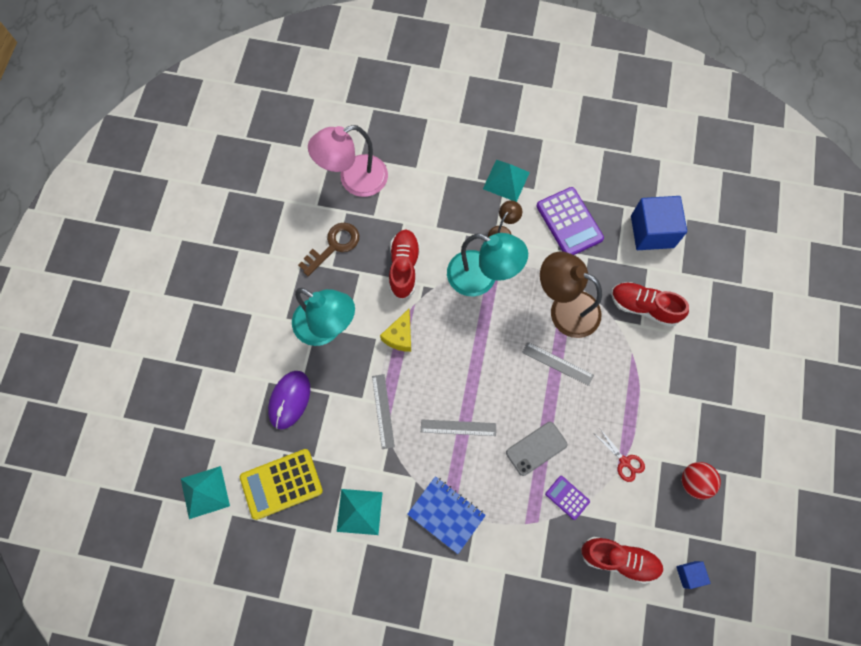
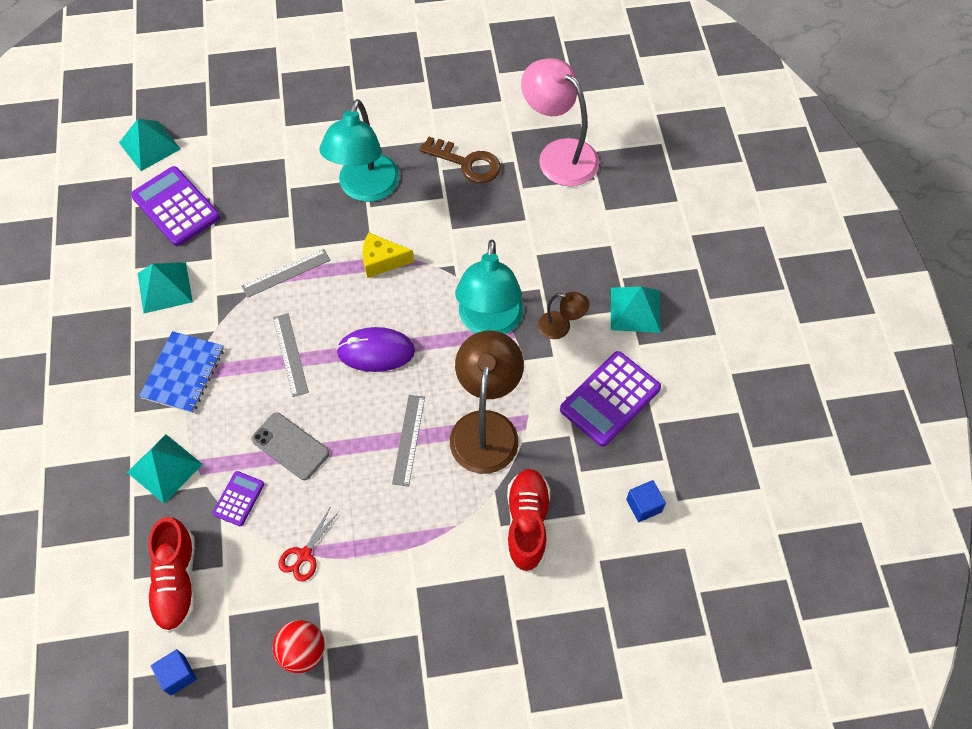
camera: 70 degrees right, 10 degrees down
(281, 484) = (176, 207): yellow calculator -> purple calculator
(289, 400) = (270, 183): purple mouse -> purple mouse (376, 351)
(404, 267) = (469, 238): red shoe -> none
(524, 548) = (165, 468): none -> turquoise pyramid
(652, 231) = (643, 505): blue cube -> blue cube, size x0.48

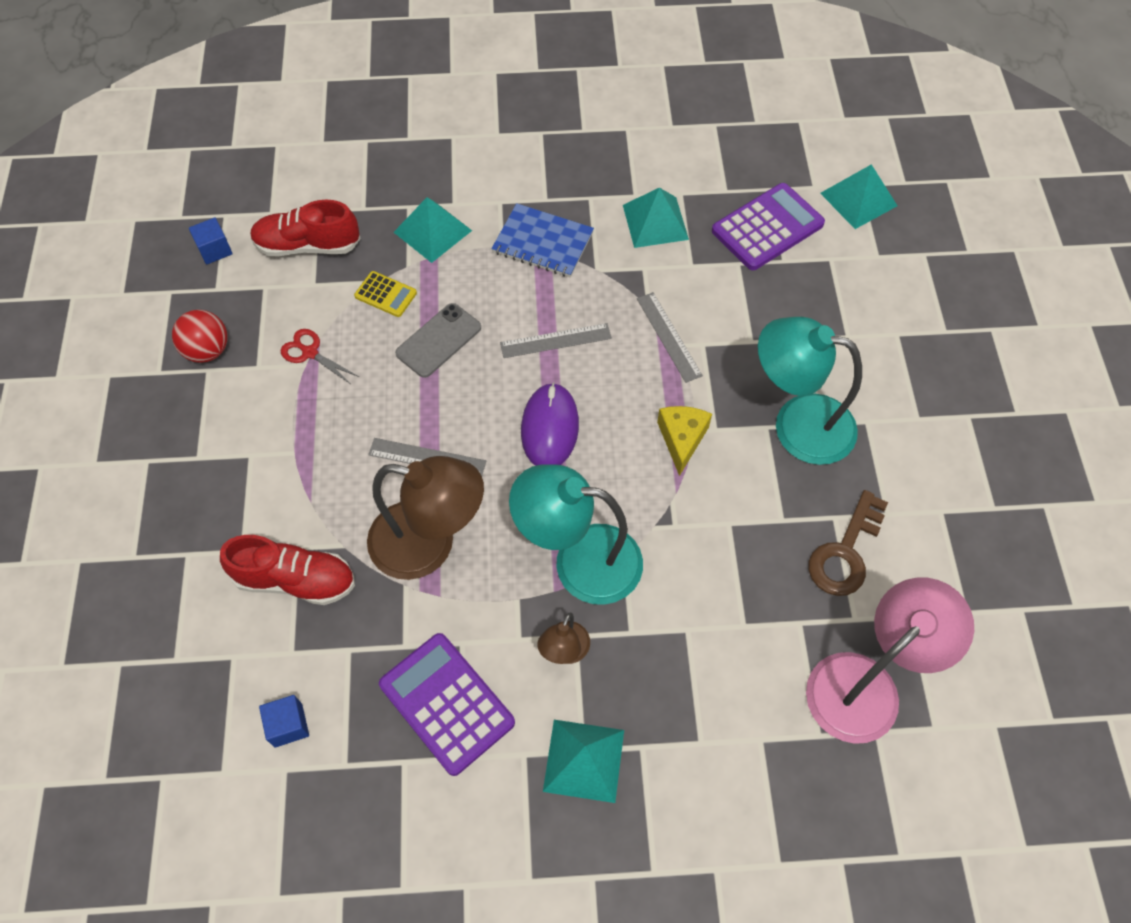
camera: 95 degrees right, 0 degrees up
(239, 499) = (385, 294): purple calculator -> yellow calculator

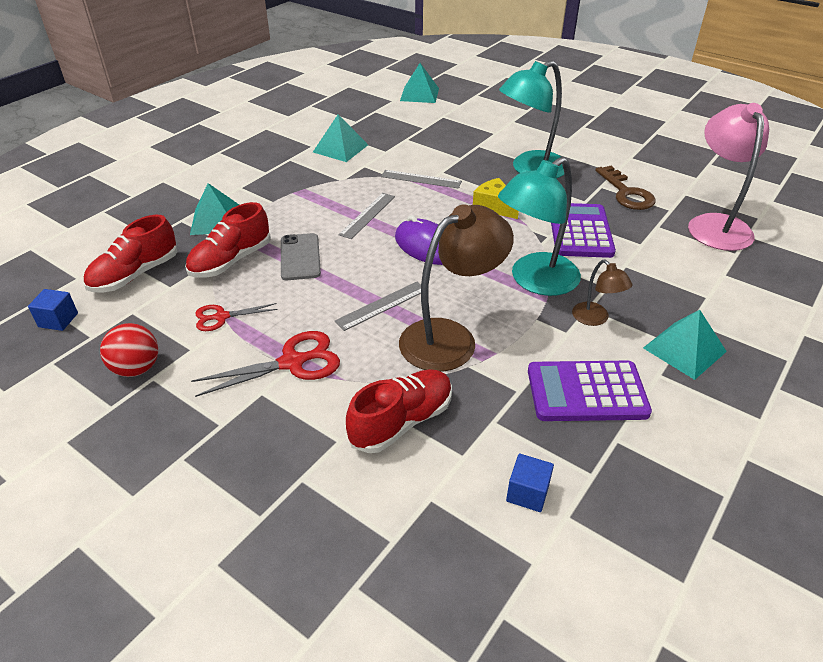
camera: 50 degrees left, 20 degrees down
(298, 448) = (292, 363): none -> red scissors
(385, 294) = (231, 261): yellow calculator -> red shoe
(543, 242) = (293, 187): blue notebook -> none
(767, 227) = (397, 122): purple calculator -> purple calculator (580, 231)

